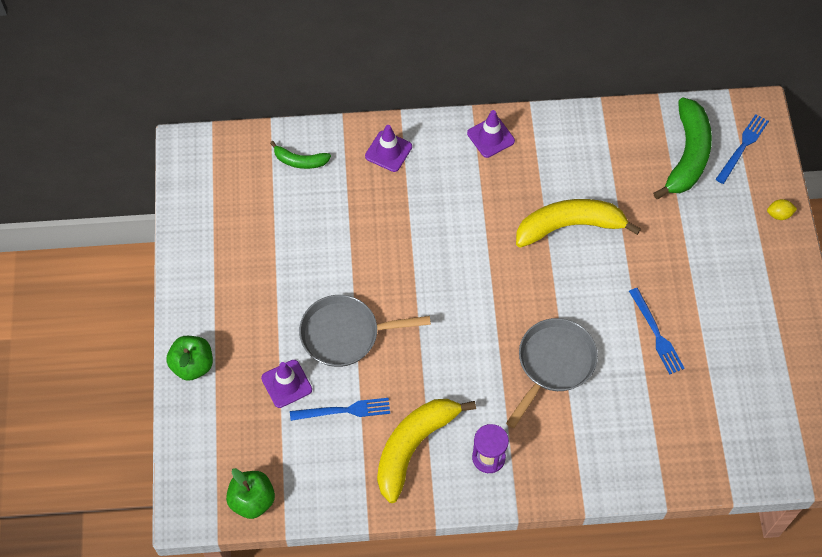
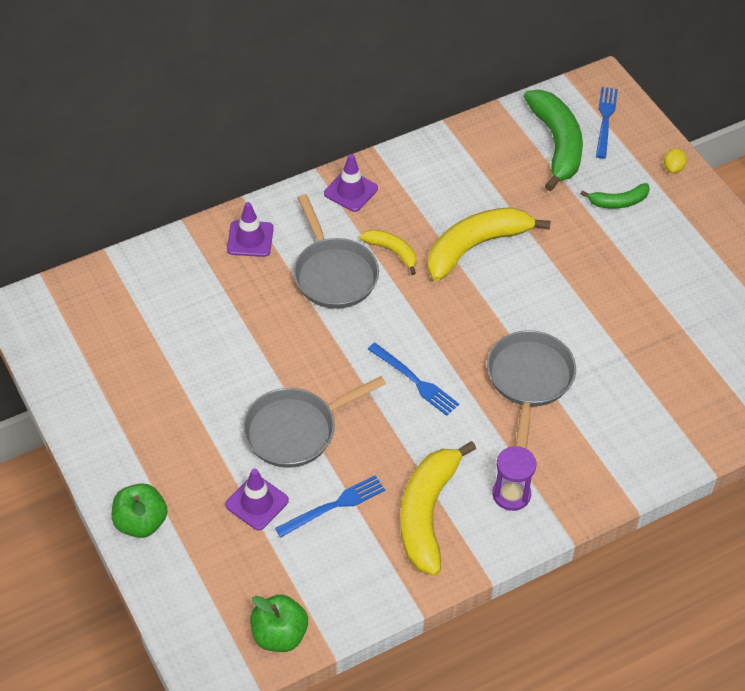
camera: 25 degrees left, 10 degrees down
(300, 161) = (158, 279): green banana -> green banana (618, 202)
(440, 208) = (333, 274): none -> grey pan
(498, 205) = (392, 252): none -> yellow banana
(656, 334) = (616, 316): blue fork -> blue fork (415, 381)
(779, 214) = (673, 168): yellow lemon -> yellow lemon turned 45 degrees counterclockwise

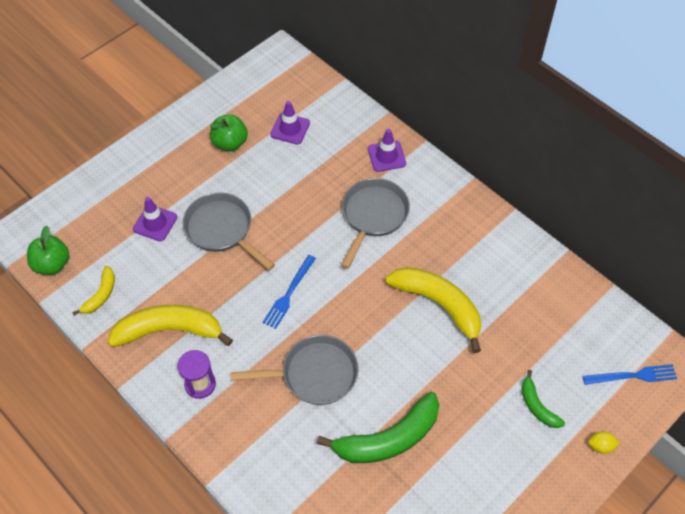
camera: 75 degrees right, 5 degrees up
(141, 522) = (125, 164): green apple -> green apple (230, 143)
(333, 274) = (373, 216): grey pan -> grey pan turned 150 degrees clockwise
(334, 506) = (163, 269): blue fork -> none
(351, 191) = (461, 206): purple traffic cone -> purple traffic cone (290, 129)
(392, 252) = (410, 248): yellow banana -> yellow banana (101, 295)
(556, 144) = (582, 342): green banana -> green banana (388, 439)

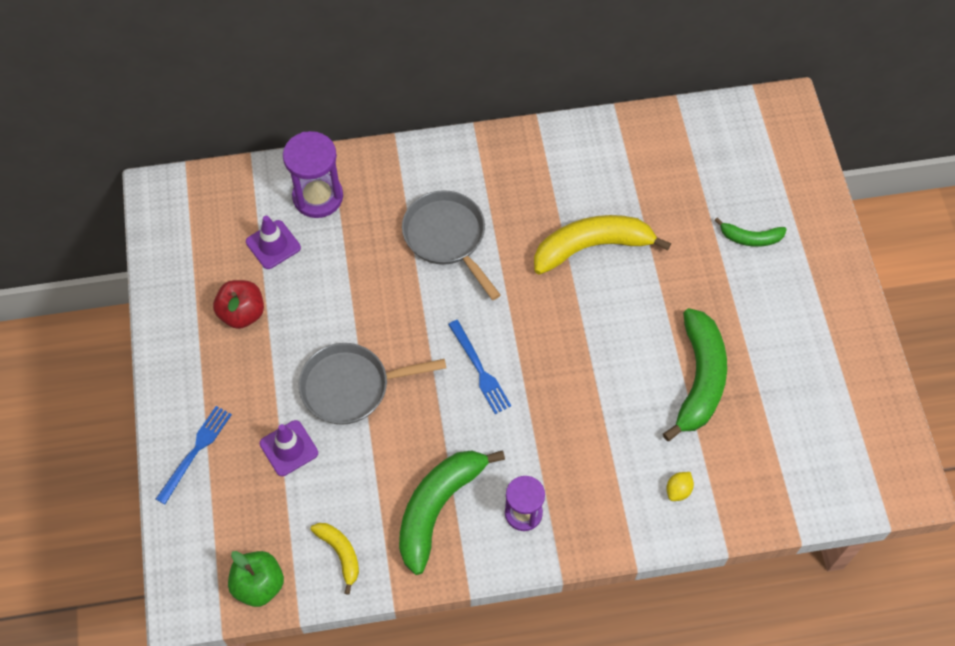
camera: 55 degrees left, 5 degrees up
(170, 330) = (438, 507): yellow banana -> green banana
(230, 143) = (242, 313): green apple -> red apple
(314, 374) = (587, 401): grey pan -> none
(343, 130) = (318, 197): none -> purple hourglass
(386, 156) = (384, 180): purple traffic cone -> none
(600, 446) = (820, 217): yellow lemon -> yellow lemon (678, 490)
(633, 376) = (773, 146): blue fork -> blue fork (195, 451)

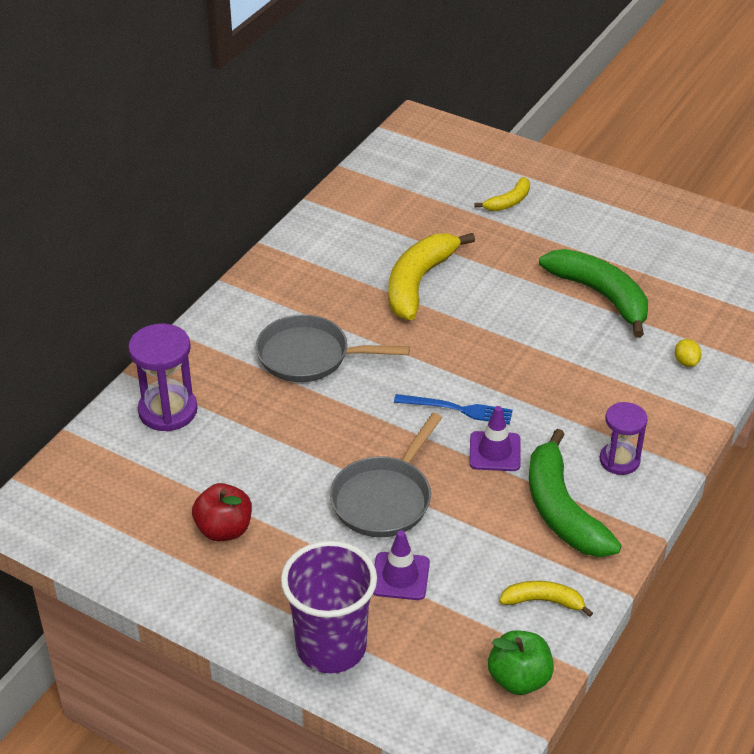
camera: 50 degrees left, 20 degrees down
(195, 451) = (331, 647): blue fork -> purple cup
(273, 245) = (179, 468): purple traffic cone -> purple traffic cone (495, 451)
(750, 238) = (508, 202): green banana -> yellow banana

